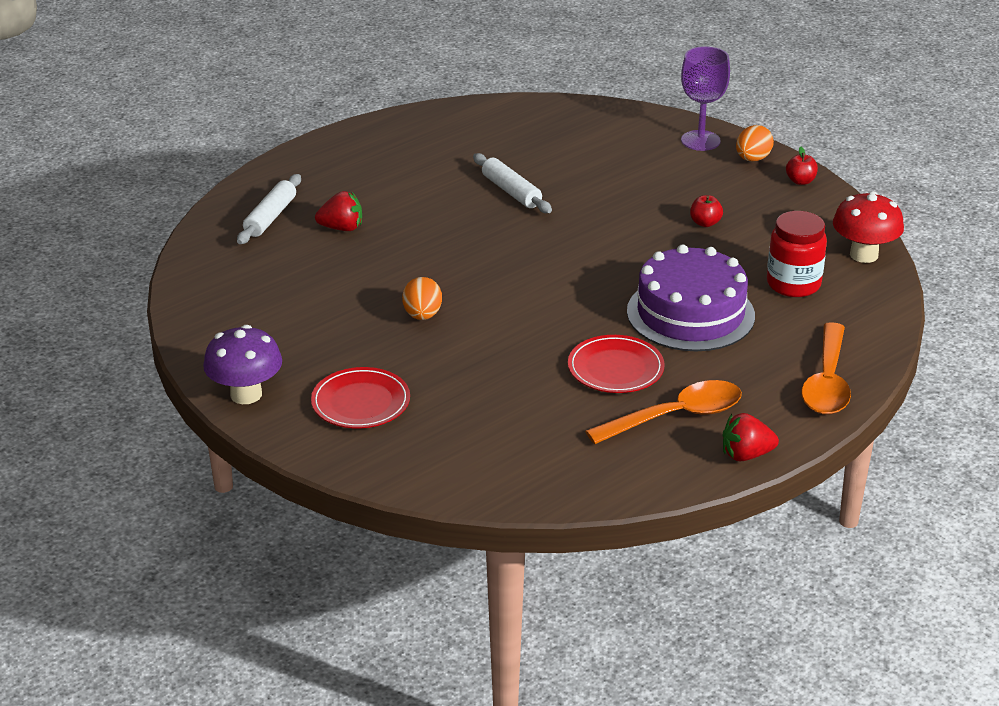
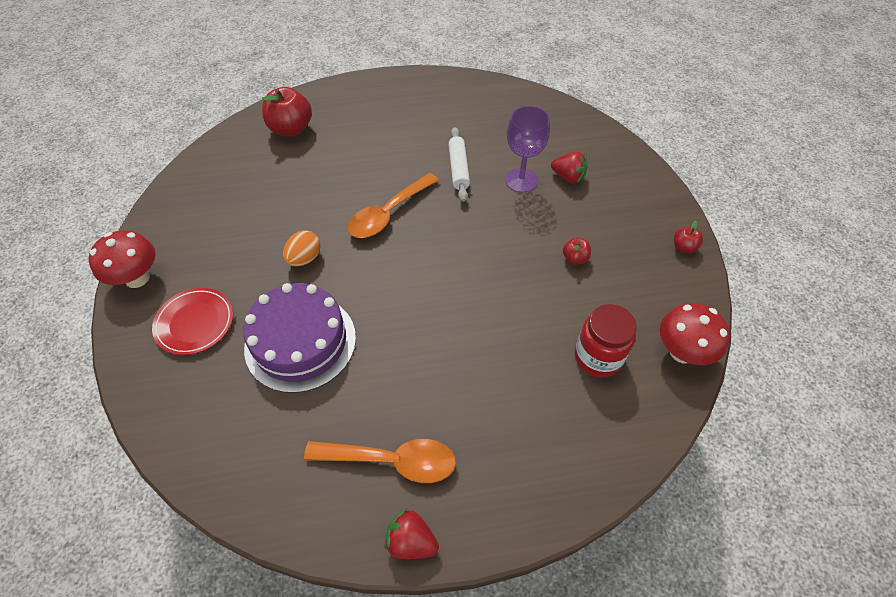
camera: 30 degrees right, 20 degrees up
(246, 394) = (137, 278): purple mushroom -> red mushroom
(270, 217) = (291, 129): white rolling pin -> red apple
(342, 228) = (324, 156): red strawberry -> red strawberry (568, 177)
(615, 368) = (389, 381): red plate -> none
(690, 313) = (491, 349): purple cake -> purple cake (300, 342)
(700, 141) = (632, 175): purple goblet -> purple goblet (521, 180)
(752, 159) = (660, 209): orange egg -> none
(827, 382) = (544, 489): orange spoon -> orange spoon (388, 213)

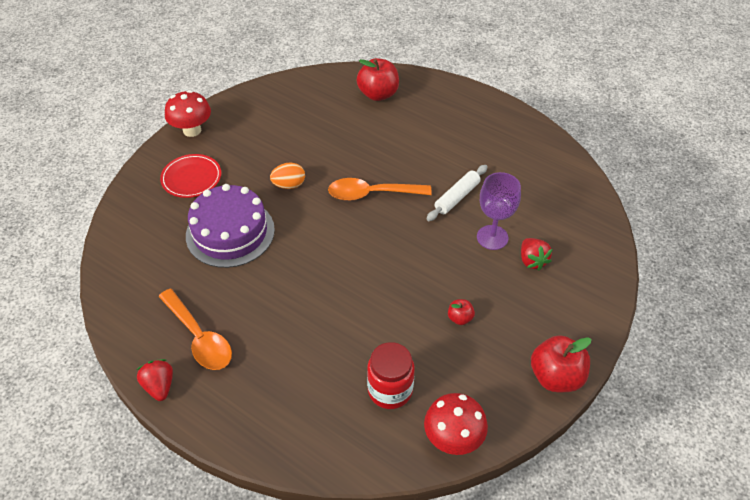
camera: 45 degrees right, 5 degrees down
(683, 247) = (556, 377): red apple -> red apple, size x2.03

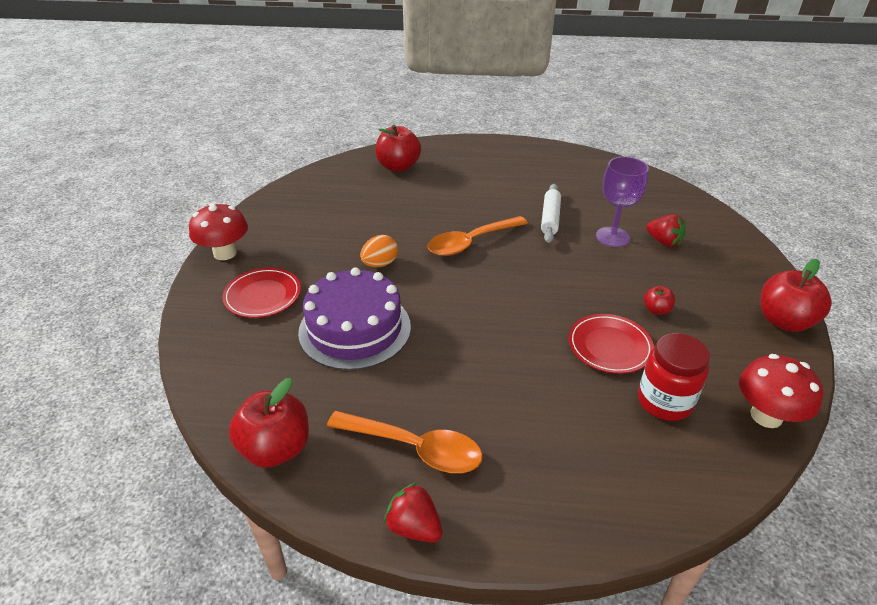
camera: 30 degrees left, 10 degrees down
(122, 296) = (276, 448): none -> red apple
(393, 330) = (609, 346): none -> red plate

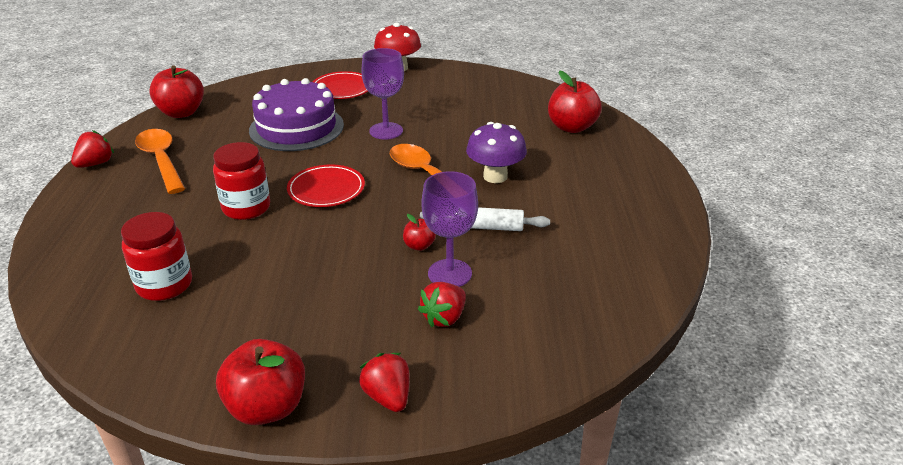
camera: 85 degrees right, 5 degrees down
(380, 264) = (386, 131): orange egg -> purple goblet
(415, 448) = (161, 160): orange spoon -> orange spoon turned 135 degrees clockwise
(475, 208) = (495, 176): none -> purple mushroom
(526, 356) = (246, 208): none -> red jar
(609, 346) = (249, 257): red plate -> red plate (326, 189)
(656, 310) = (302, 295): red apple -> red apple (419, 246)
(749, 267) = (388, 397): none -> red strawberry
(766, 416) = (120, 354): red mushroom -> none

